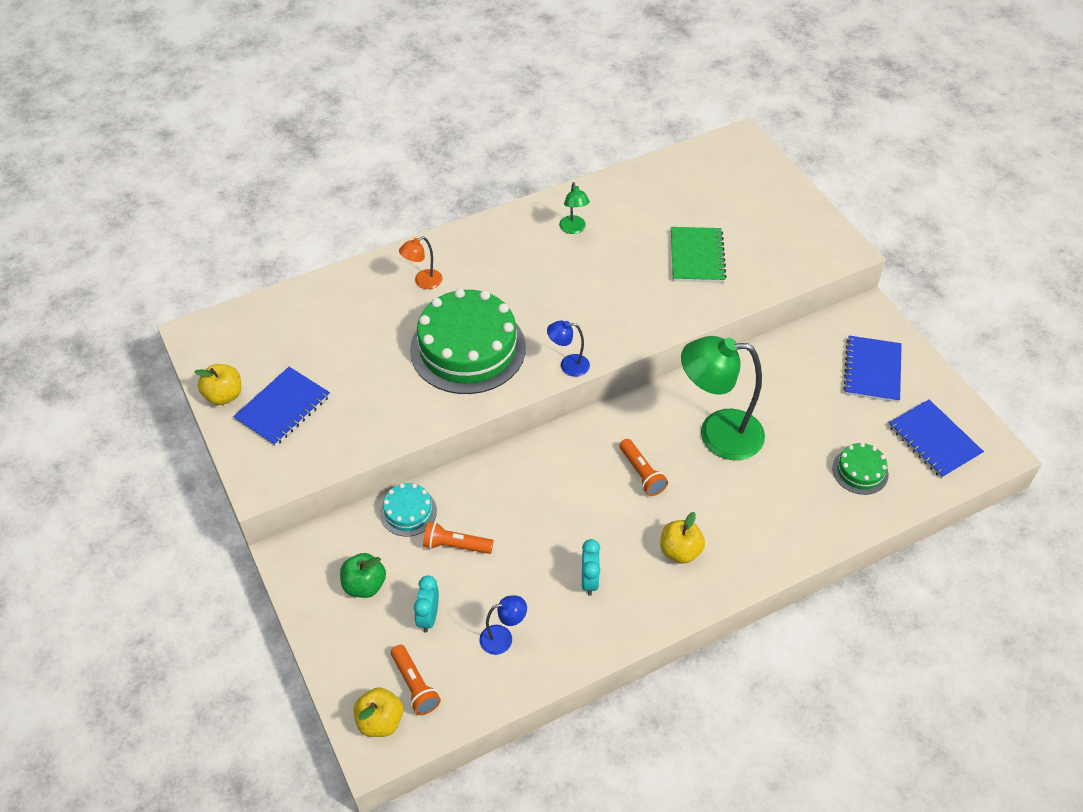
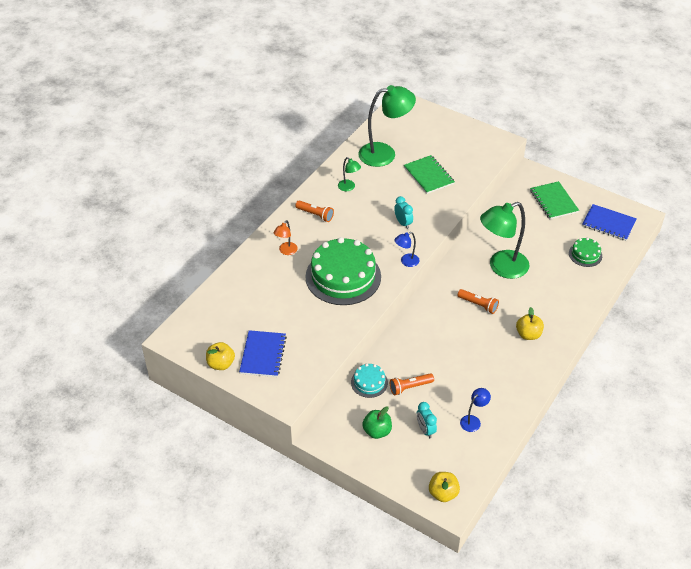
camera: 30 degrees left, 5 degrees down
(415, 685) = (446, 467): orange flashlight -> orange flashlight (315, 215)
(589, 581) = (494, 371): turquoise clock -> turquoise clock (403, 223)
(660, 201) = (385, 154): none -> green lamp
(872, 370) = (553, 201): blue notebook -> green notebook

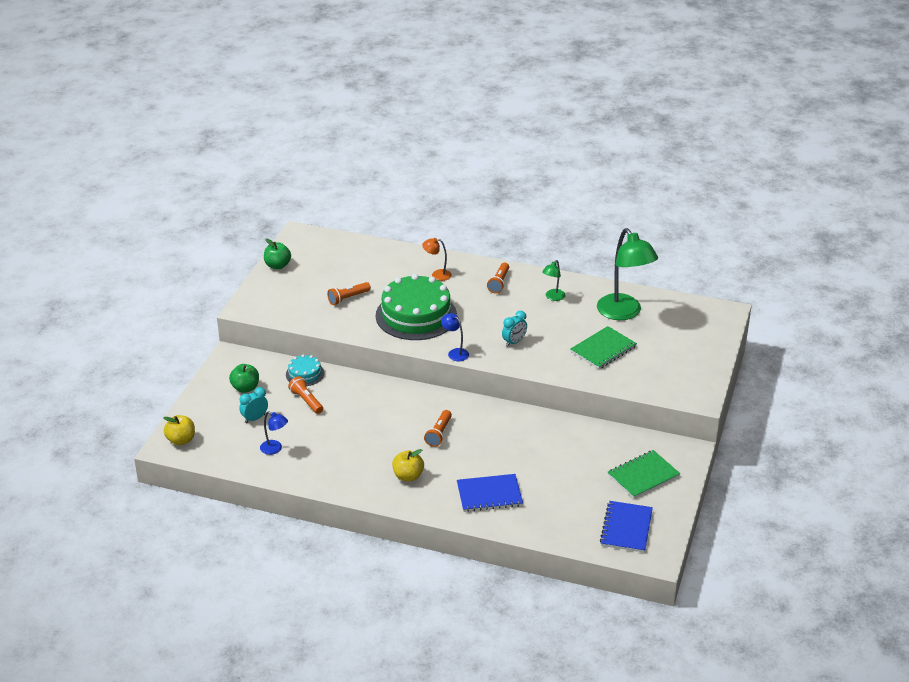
camera: 75 degrees right, 10 degrees down
(221, 364) = (277, 265): yellow apple -> green apple
(263, 355) = (296, 286): blue notebook -> blue notebook (489, 495)
(299, 319) = (348, 298): none -> orange flashlight
(501, 267) = (506, 444): green lamp -> none
(585, 254) = (559, 511): green cake -> none

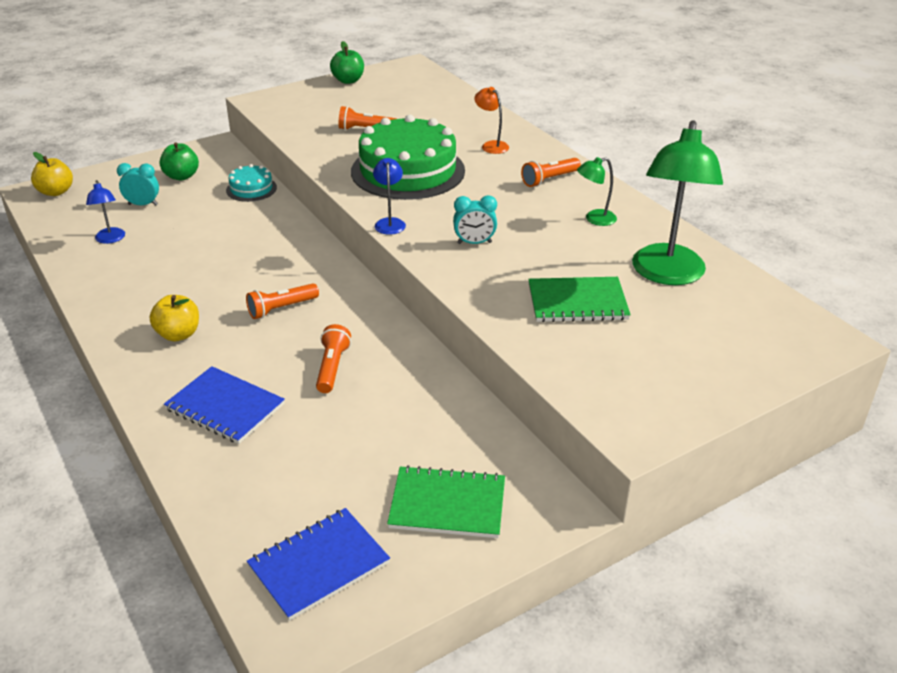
camera: 40 degrees right, 0 degrees up
(306, 401) = (212, 212): orange flashlight -> orange flashlight (332, 367)

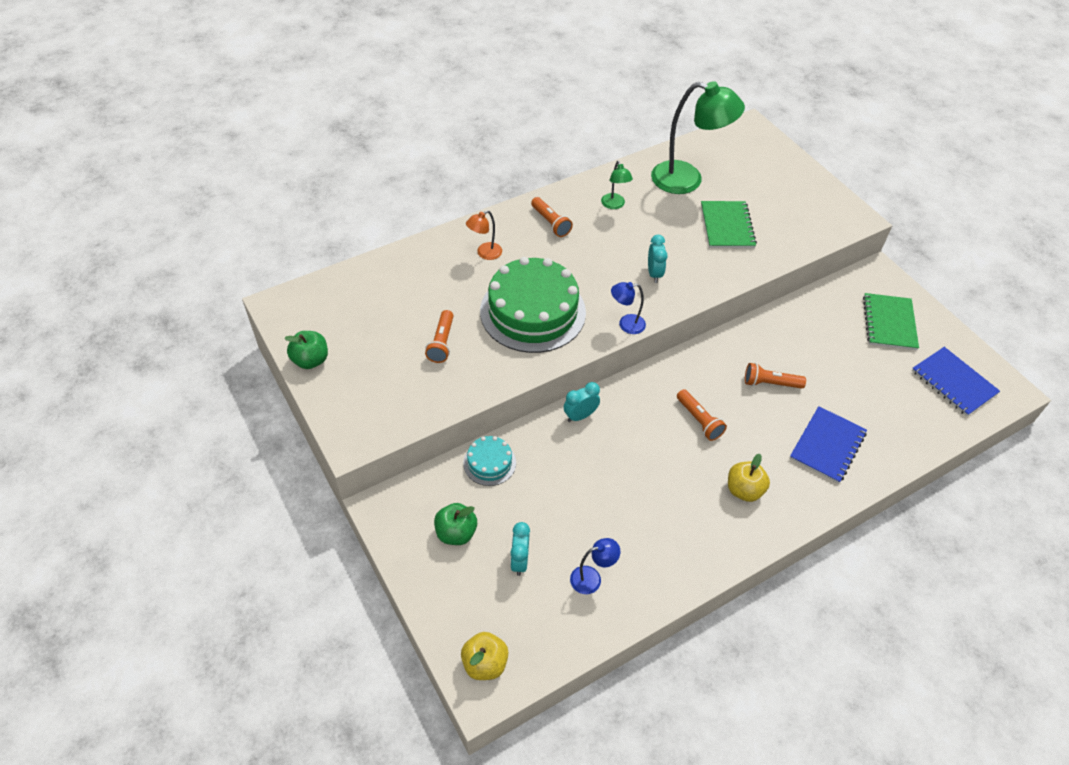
camera: 90 degrees left, 15 degrees up
(299, 234) = (580, 416): none -> turquoise clock

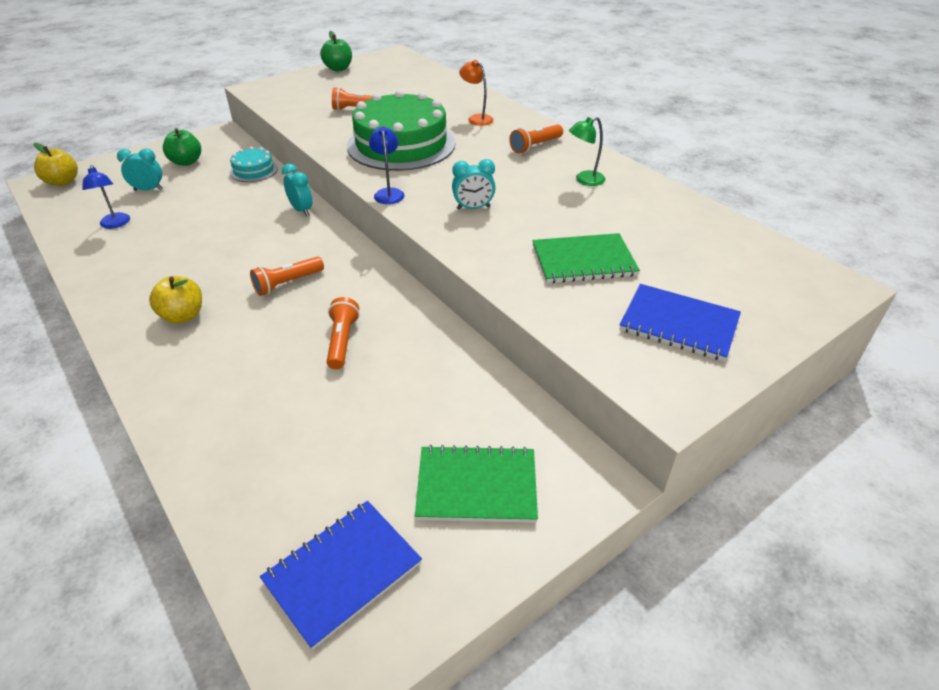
camera: 85 degrees right, 10 degrees down
(687, 180) = (664, 229): green lamp -> none
(827, 446) = (232, 391): blue notebook -> blue notebook (679, 324)

